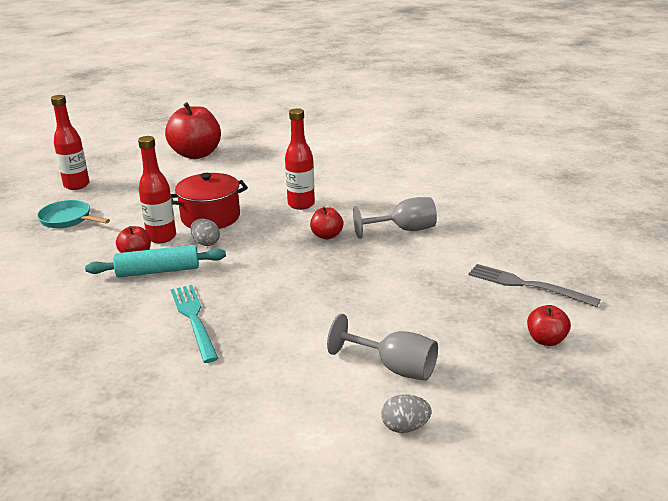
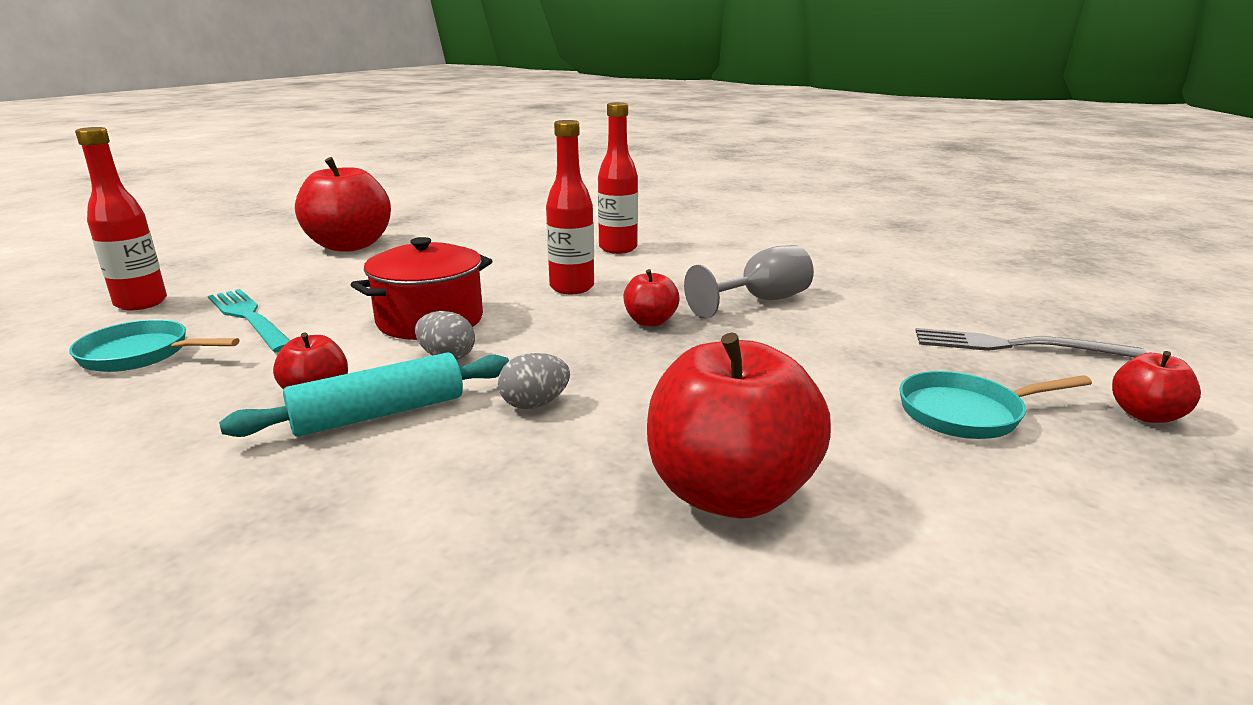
camera: 20 degrees left, 5 degrees down
(161, 237) = (354, 359): red bottle -> red bottle (618, 248)
(194, 319) = (514, 490): turquoise fork -> turquoise fork (249, 318)
(285, 339) = (730, 493): none -> red apple
(394, 367) = (980, 507): grey goblet -> none
(405, 427) = (1141, 626): grey egg -> grey egg (535, 404)
(445, 321) = (966, 413): none -> turquoise pan

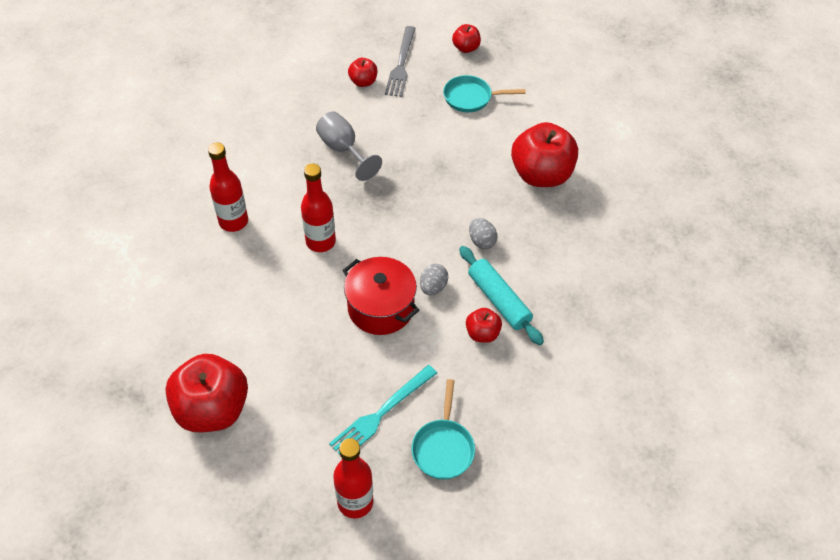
camera: 95 degrees left, 30 degrees up
(650, 322) = (378, 200): red apple -> red apple (363, 82)
(966, 413) = (471, 98): turquoise pan -> turquoise pan turned 105 degrees clockwise

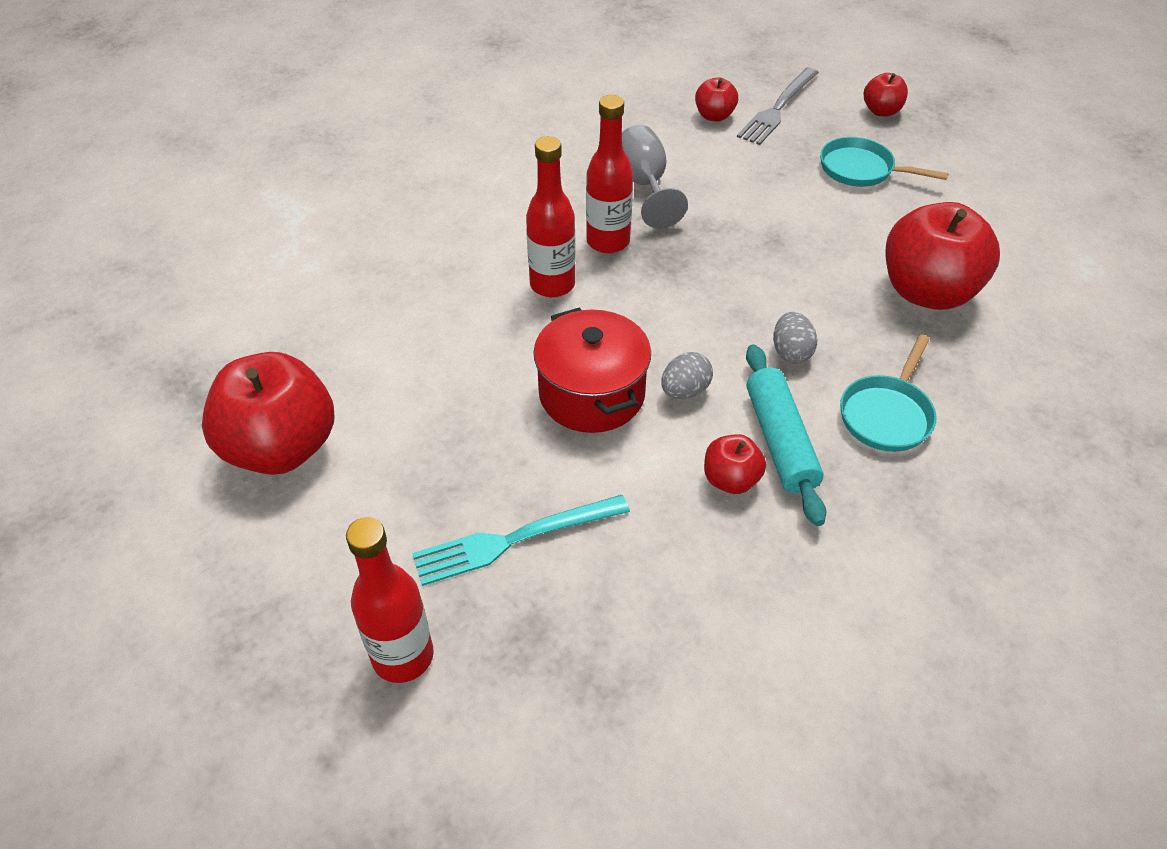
camera: 25 degrees right, 5 degrees down
(233, 221) = (450, 228): red bottle -> red bottle (608, 241)
(443, 447) = (583, 627): turquoise pan -> turquoise pan (887, 414)

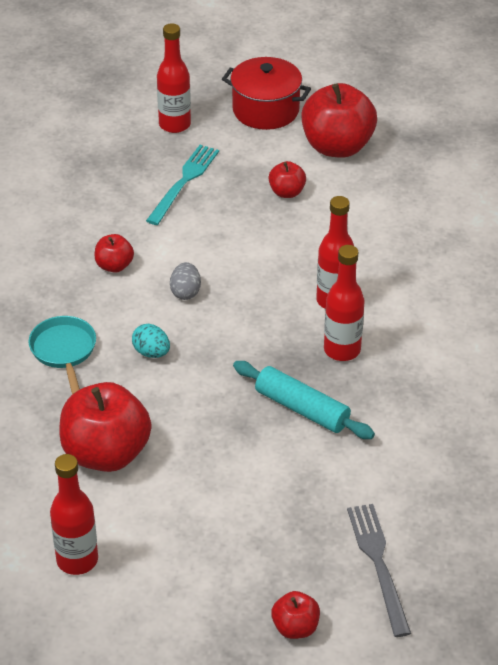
camera: 135 degrees right, 5 degrees down
(592, 394) = (231, 259): red pot -> red pot (265, 110)
(645, 185) = (377, 409): grey goblet -> none
(714, 116) = (415, 515): red apple -> red apple (287, 192)
(780, 441) = (108, 299): turquoise rolling pin -> turquoise rolling pin (302, 408)
(791, 352) = (151, 352): grey egg -> turquoise egg
(861, 170) = (247, 539): turquoise pan -> none
(1024, 232) = (77, 560): none -> red bottle

